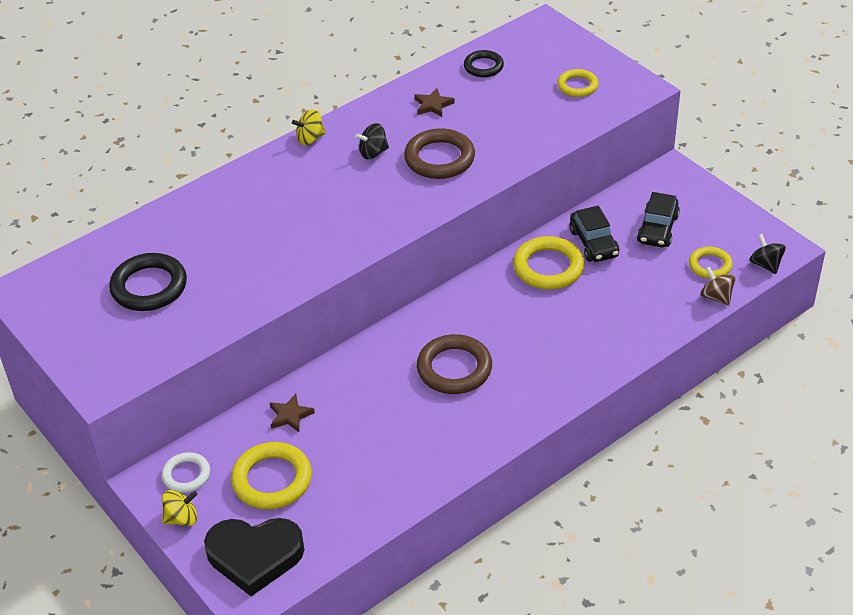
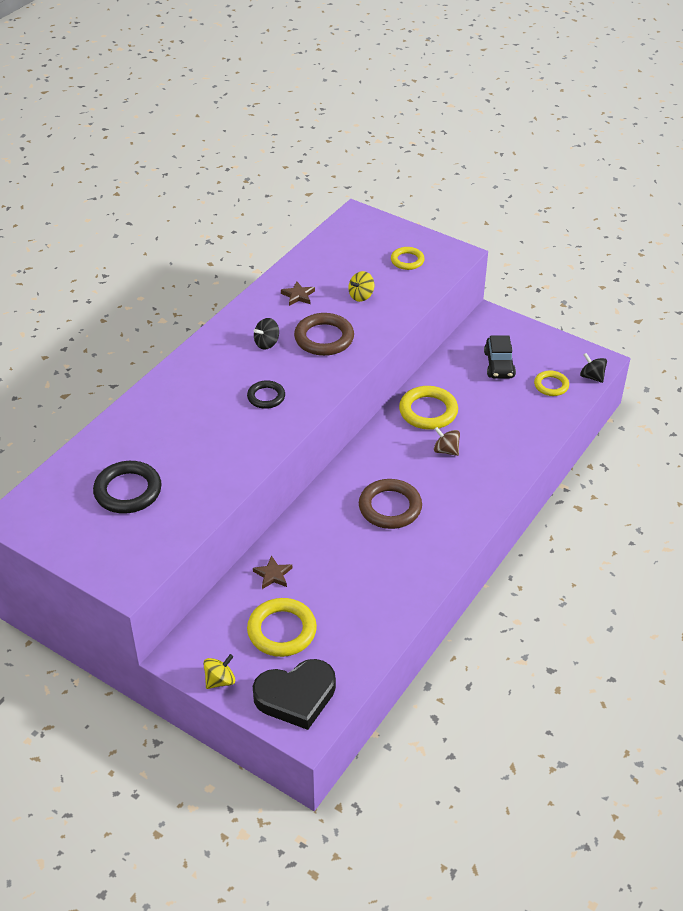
camera: 20 degrees left, 0 degrees up
(186, 475) = (207, 644): white ring -> none
(310, 139) = (208, 341): yellow spinning top -> yellow spinning top (361, 296)
(483, 66) = (324, 257): black ring -> black ring (266, 397)
(593, 243) = (455, 385): black car -> none
(716, 297) = (566, 409): brown spinning top -> brown spinning top (446, 450)

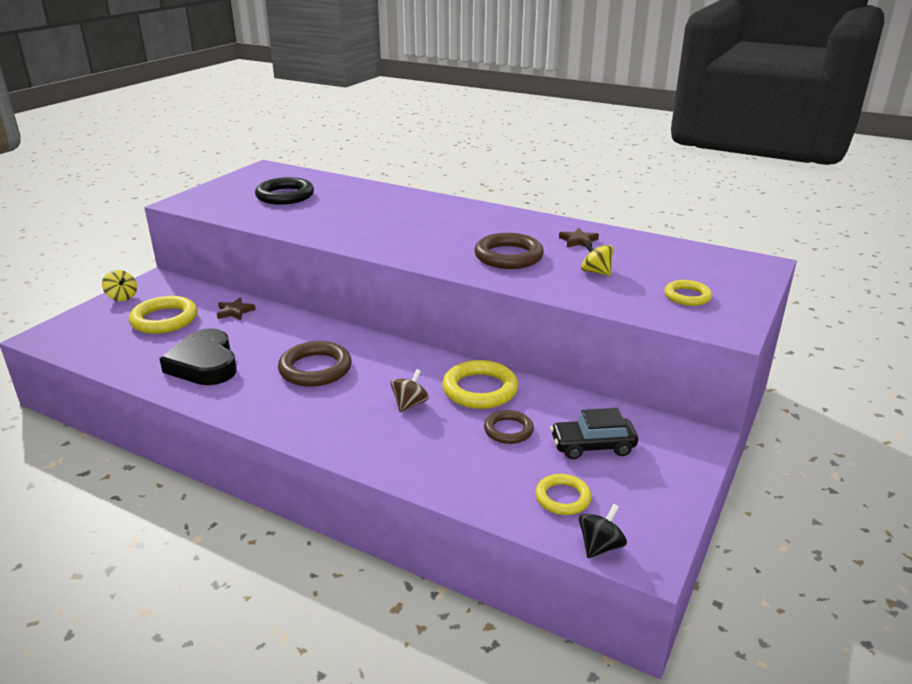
camera: 85 degrees right, 15 degrees down
(266, 397) = (407, 235): black ring -> none
(267, 343) = (491, 231): black spinning top -> none
(296, 696) = (84, 330): black heart -> black heart (204, 364)
(480, 401) = (508, 430): none -> brown ring

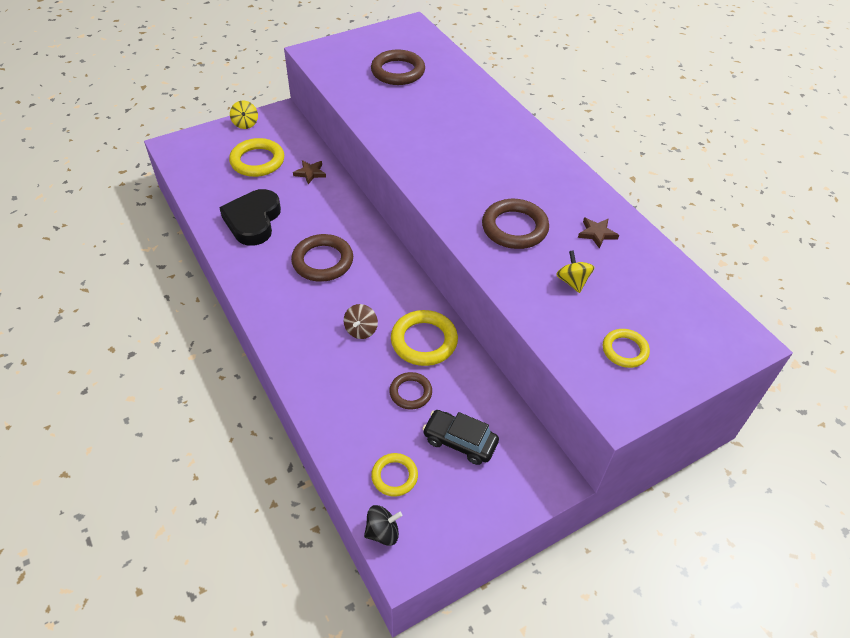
camera: 30 degrees right, 20 degrees up
(285, 196) = (398, 71): black ring -> brown ring
(410, 404) = (361, 330): brown spinning top -> brown spinning top turned 135 degrees clockwise

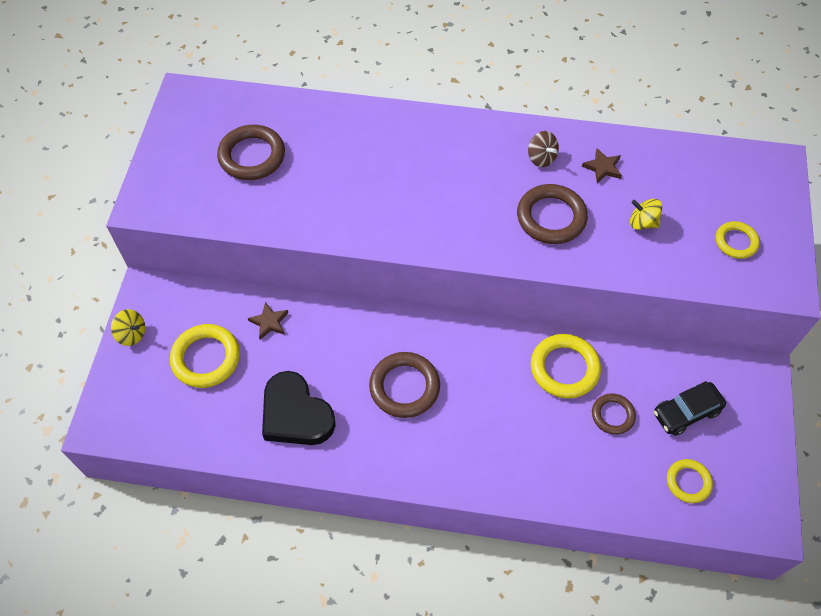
camera: 50 degrees left, 10 degrees up
(361, 330) = (515, 409): brown spinning top -> brown spinning top (541, 158)
(382, 532) = (734, 524): black spinning top -> none

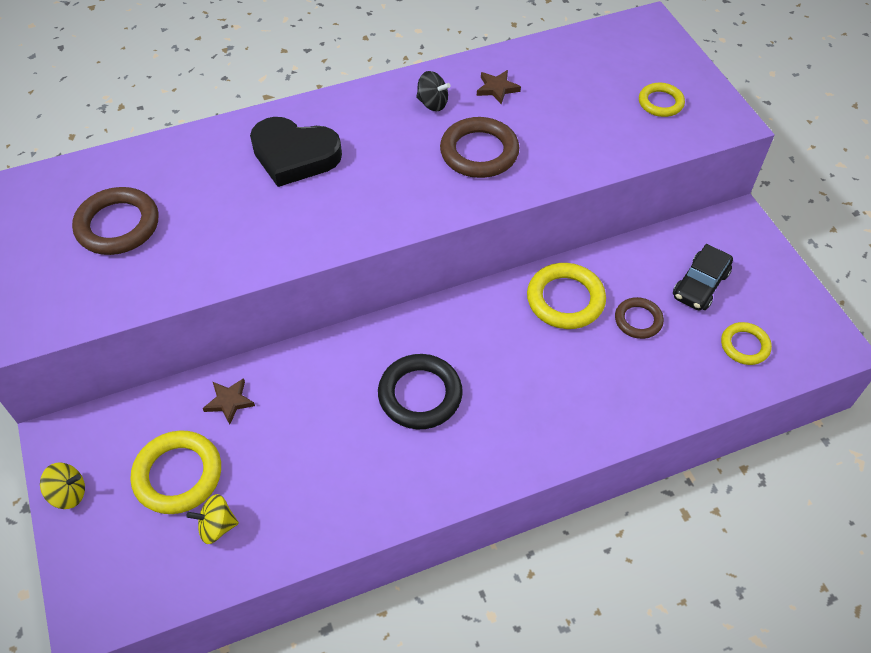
camera: 30 degrees left, 5 degrees down
(295, 414) = (320, 481): black heart -> black heart (294, 155)
(404, 387) = (420, 395): brown ring -> black ring
(541, 158) = (432, 103): brown spinning top -> black spinning top
(642, 223) = (567, 121): yellow spinning top -> yellow spinning top (217, 526)

